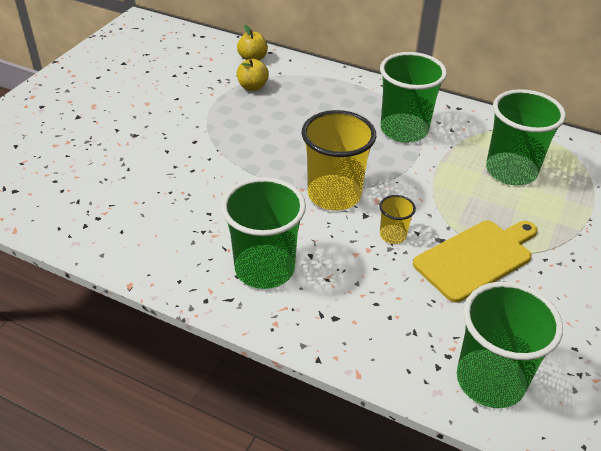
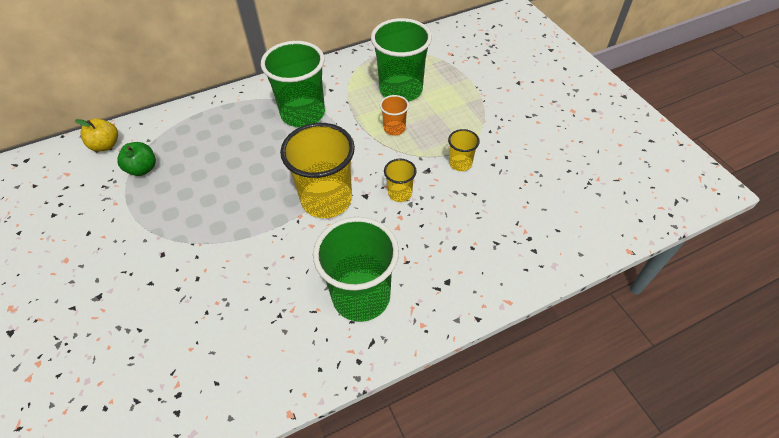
camera: 50 degrees left, 10 degrees up
(252, 87) = (143, 169): yellow apple -> green apple
(460, 192) = (394, 128): none -> orange cup
(476, 258) = (460, 163): yellow cutting board -> yellow cup
(490, 380) = (564, 230): green cup -> none

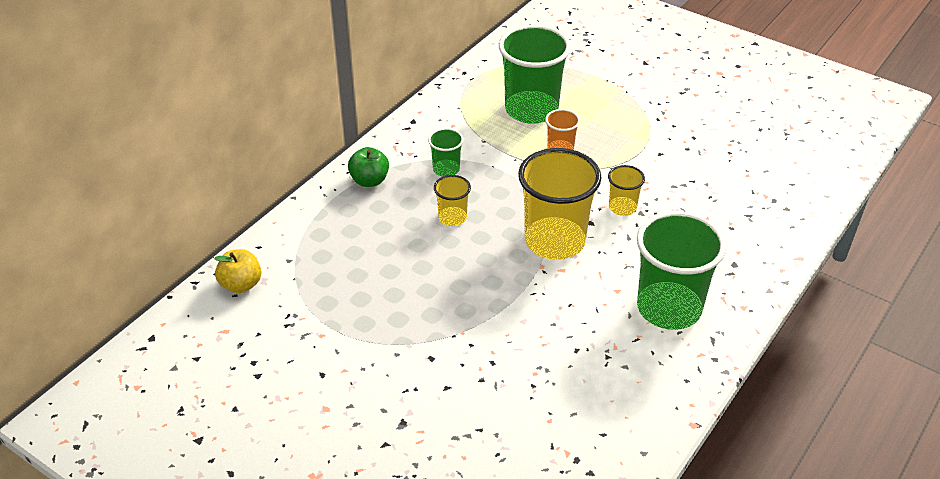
camera: 30 degrees left, 10 degrees down
(143, 169) = (316, 290): green apple -> green apple (369, 180)
(303, 114) = (446, 169): green cup -> green cup, size x0.47
(460, 163) = (656, 159): yellow cup -> yellow cup (452, 217)

